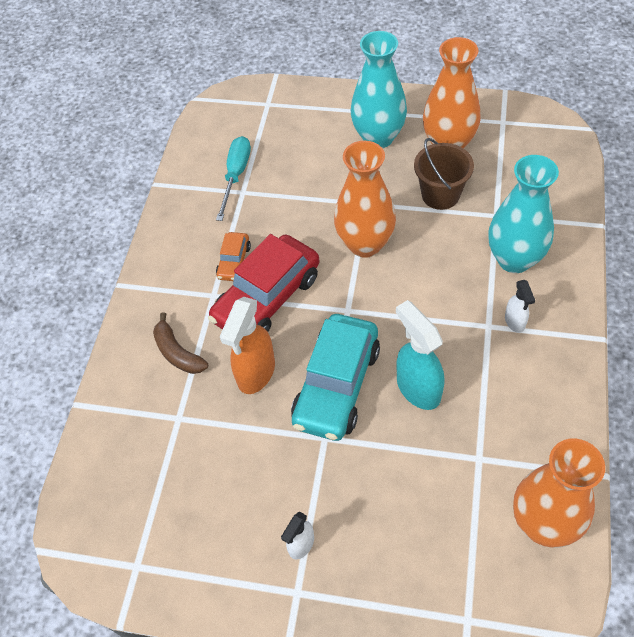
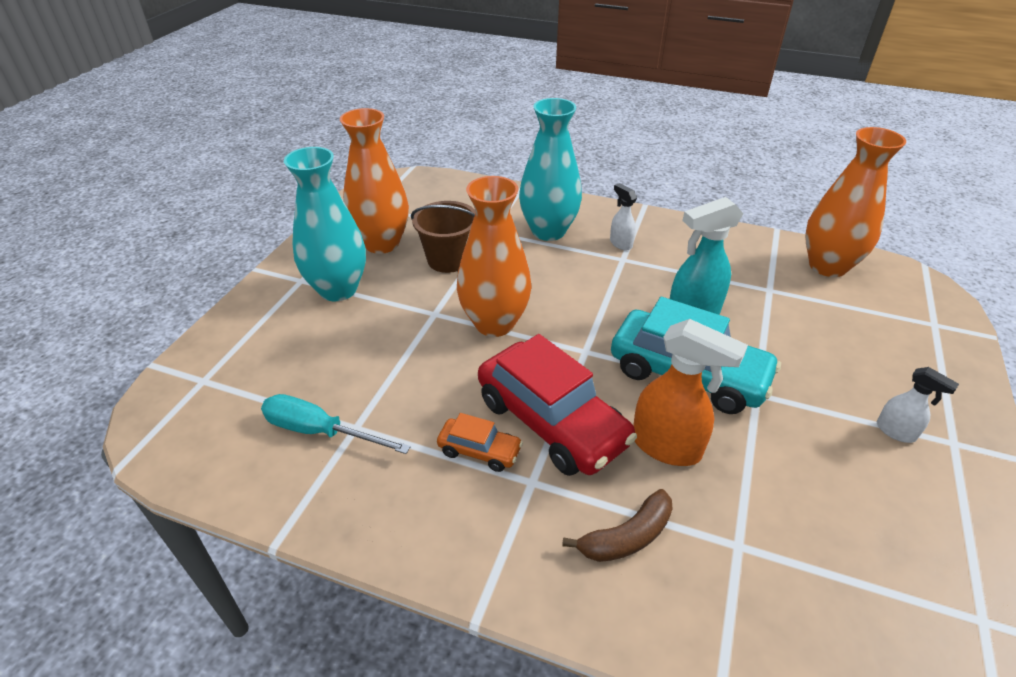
camera: 85 degrees left, 15 degrees down
(515, 322) = (620, 243): white spray bottle -> white spray bottle turned 120 degrees counterclockwise

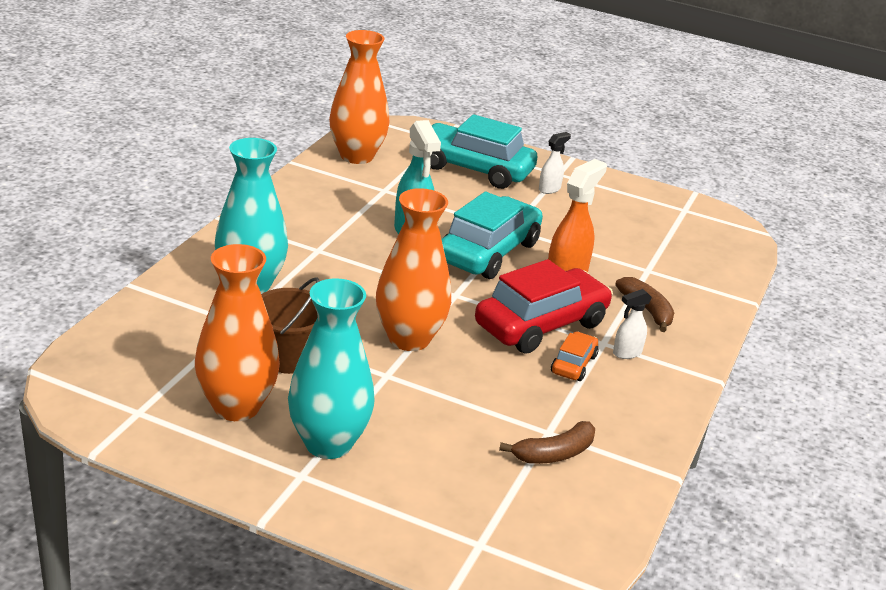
camera: 90 degrees left, 10 degrees down
(320, 431) = (554, 454): turquoise screwdriver -> brown banana
(620, 243) = (290, 246): white spray bottle -> white spray bottle (626, 353)
(884, 356) = (474, 169): none -> turquoise car

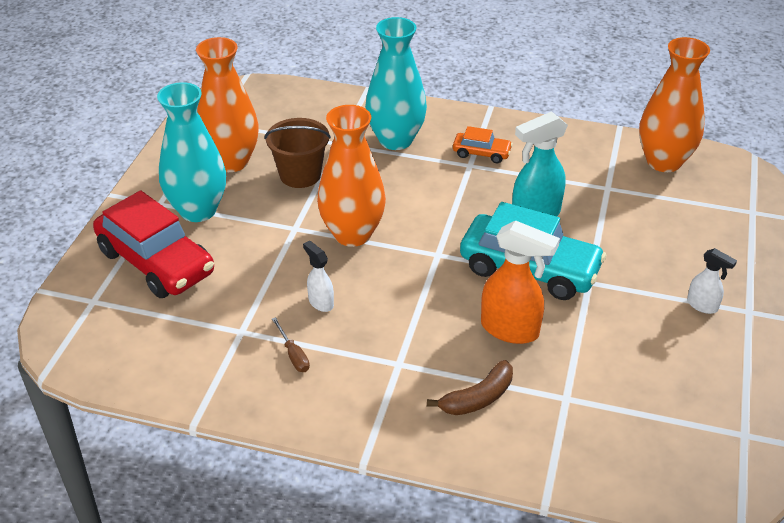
camera: 85 degrees right, 10 degrees up
(474, 169) = (703, 243): turquoise car -> none
(541, 325) = (411, 316): red car -> red car (156, 262)
(554, 454) = (211, 336): brown banana -> none
(573, 364) = (352, 343): orange car -> orange car (481, 153)
(586, 402) = (293, 355): none -> brown screwdriver
(626, 353) = (387, 382): white spray bottle -> white spray bottle (320, 302)

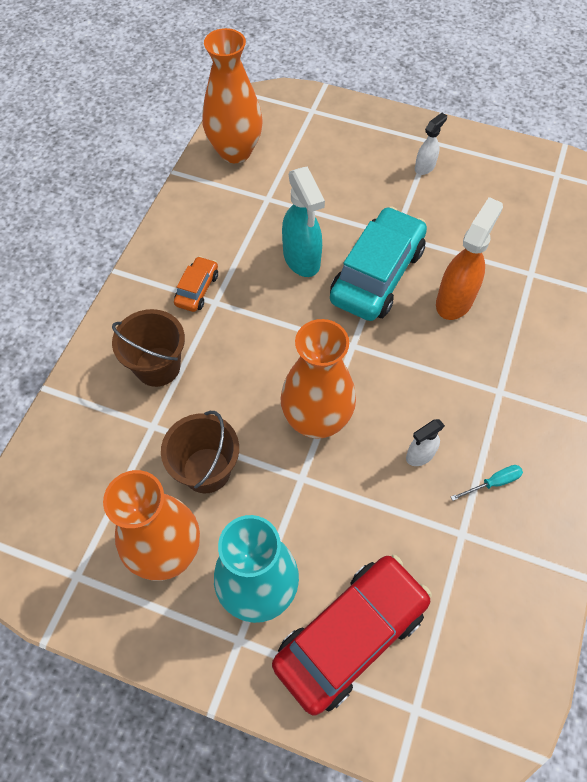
camera: 85 degrees left, 20 degrees up
(293, 355) = (493, 483): brown screwdriver -> turquoise screwdriver
(395, 140) = (157, 366): turquoise vase -> brown bucket
(478, 398) = (536, 334): brown banana -> none

